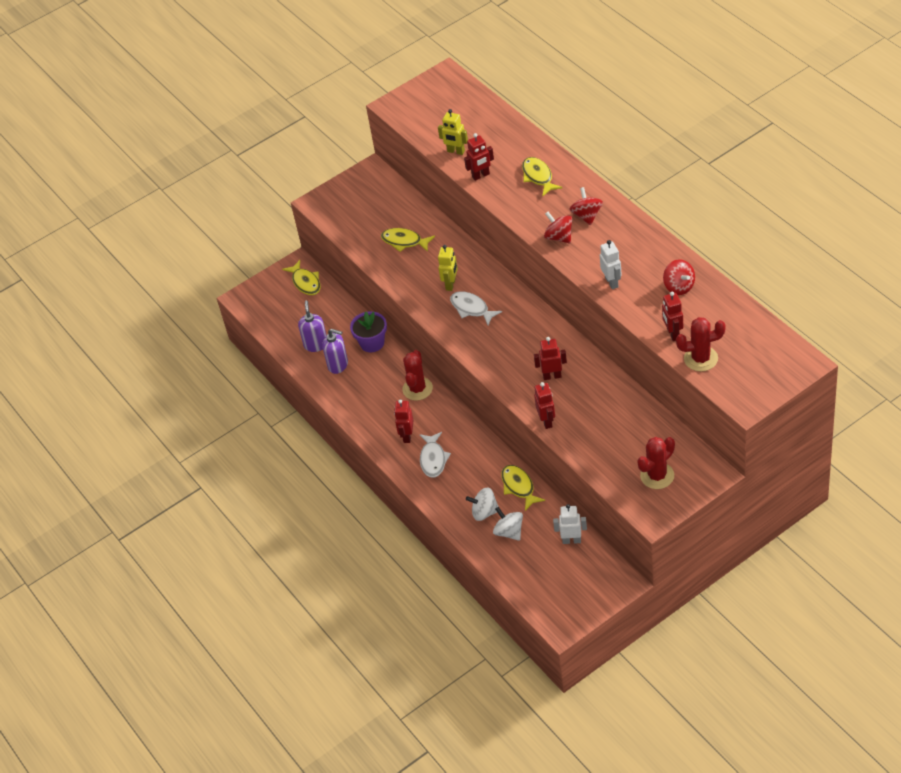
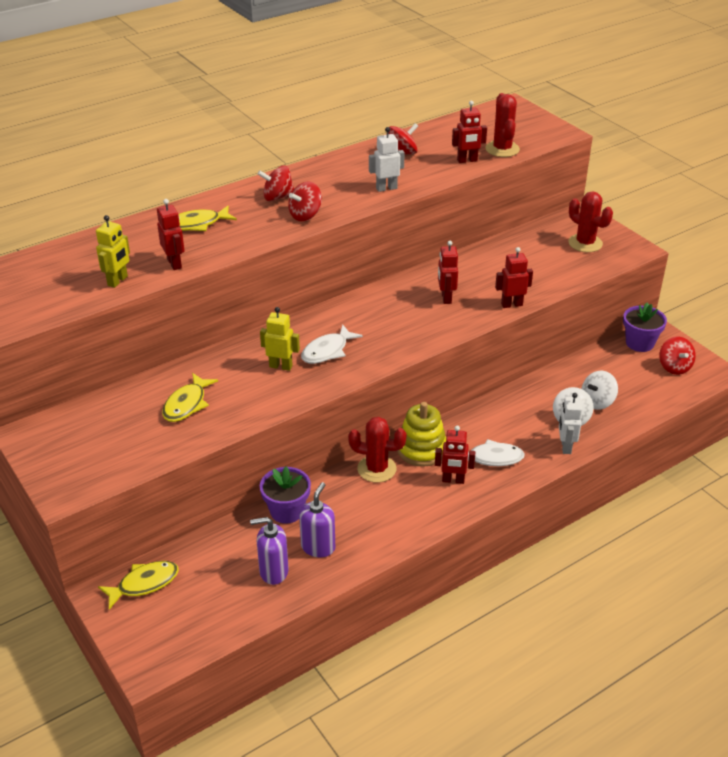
camera: 95 degrees left, 10 degrees down
(441, 414) = (421, 449): none -> yellow stacking toy
(519, 487) = (534, 392): yellow fish -> none
(565, 594) = (674, 367): none -> red spinning top
(571, 540) = (605, 359): white robot -> white robot (565, 446)
(600, 568) = (639, 343): none -> purple flower pot

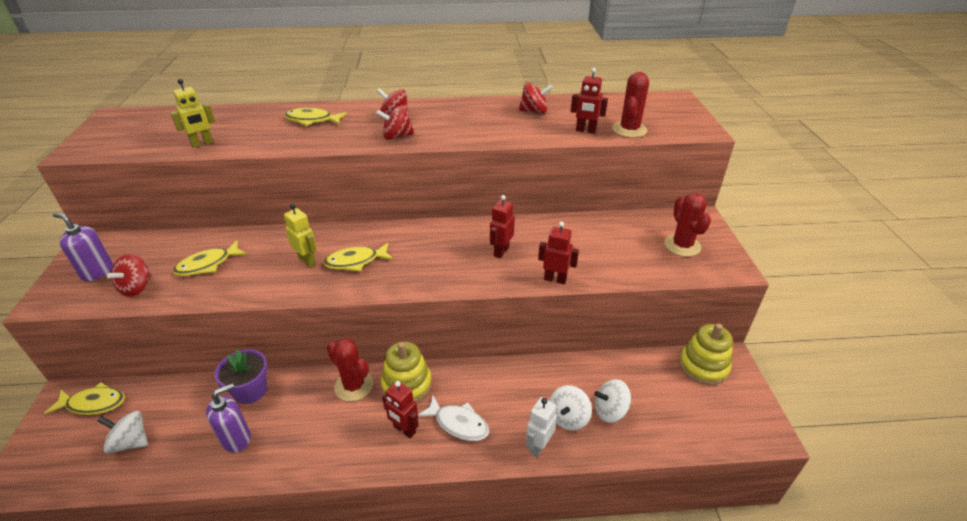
camera: 30 degrees right, 0 degrees up
(174, 263) = (256, 143): red robot -> none
(223, 591) = (131, 442): none -> white spinning top
(273, 571) = (182, 444): purple soap dispenser -> purple soap dispenser (97, 272)
(327, 351) = (355, 261): white fish -> yellow fish
(386, 188) = (488, 134): white robot -> none
(639, 343) = (703, 366): purple flower pot -> yellow stacking toy
(674, 367) = (723, 408): red spinning top -> red spinning top (137, 287)

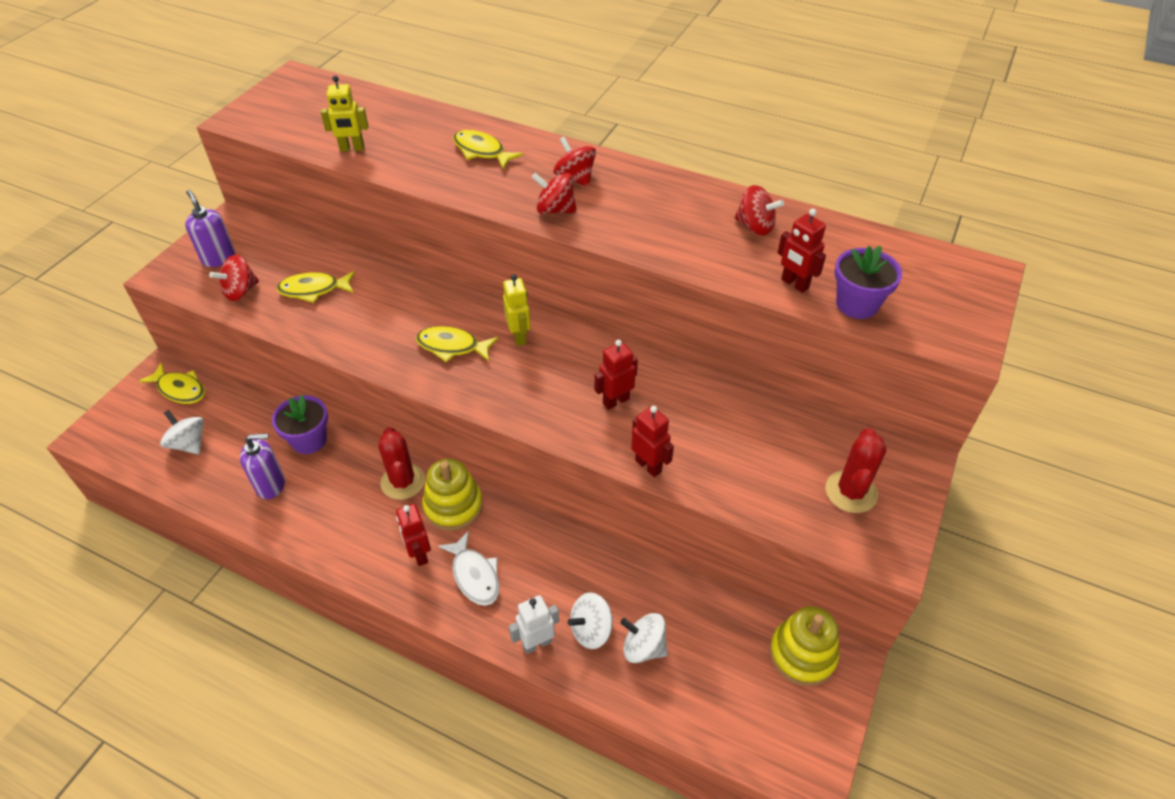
camera: 30 degrees right, 10 degrees up
(307, 260) = (406, 324): yellow robot -> yellow robot (519, 336)
(629, 130) = (857, 304): red cactus -> purple flower pot

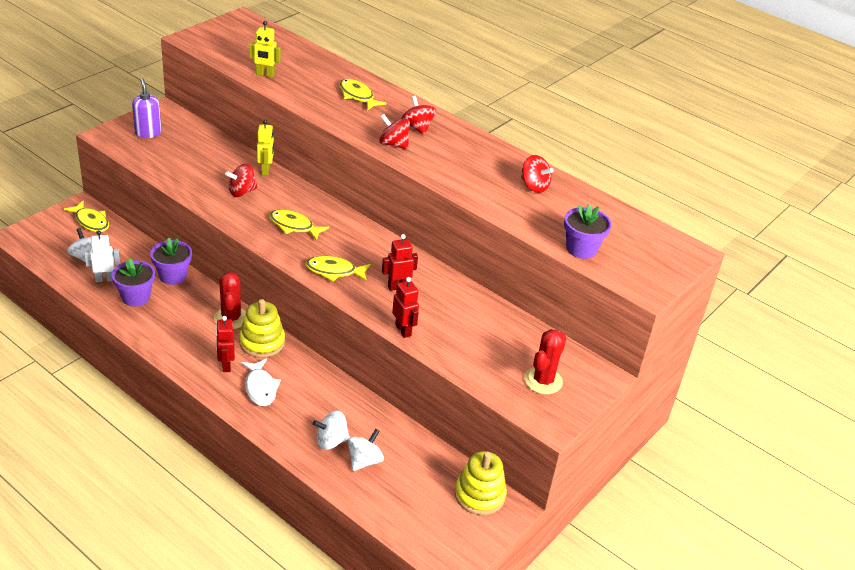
camera: 10 degrees right, 10 degrees down
(240, 291) = (156, 157): red spinning top -> red spinning top (242, 192)
(271, 485) = (136, 297): purple soap dispenser -> purple flower pot
(314, 290) = (208, 168): yellow fish -> yellow fish (334, 271)
(519, 336) = (345, 231): yellow robot -> yellow robot (265, 170)
(537, 643) = (288, 438): white robot -> white robot (105, 279)
(643, 647) = (364, 461): white spinning top -> white spinning top turned 90 degrees clockwise
(794, 284) = (543, 227): red robot -> none

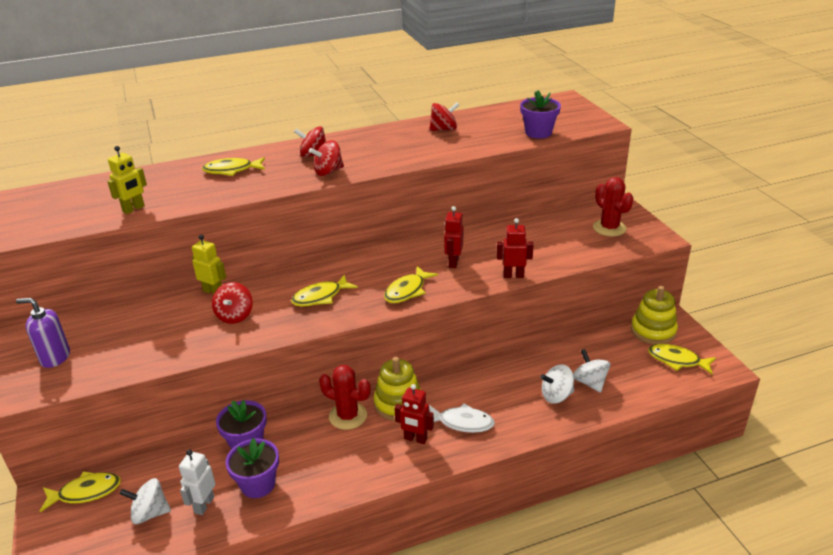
camera: 55 degrees left, 5 degrees down
(331, 441) = (556, 396): white spinning top -> white spinning top turned 60 degrees clockwise
(441, 523) = (677, 360): none -> yellow fish

